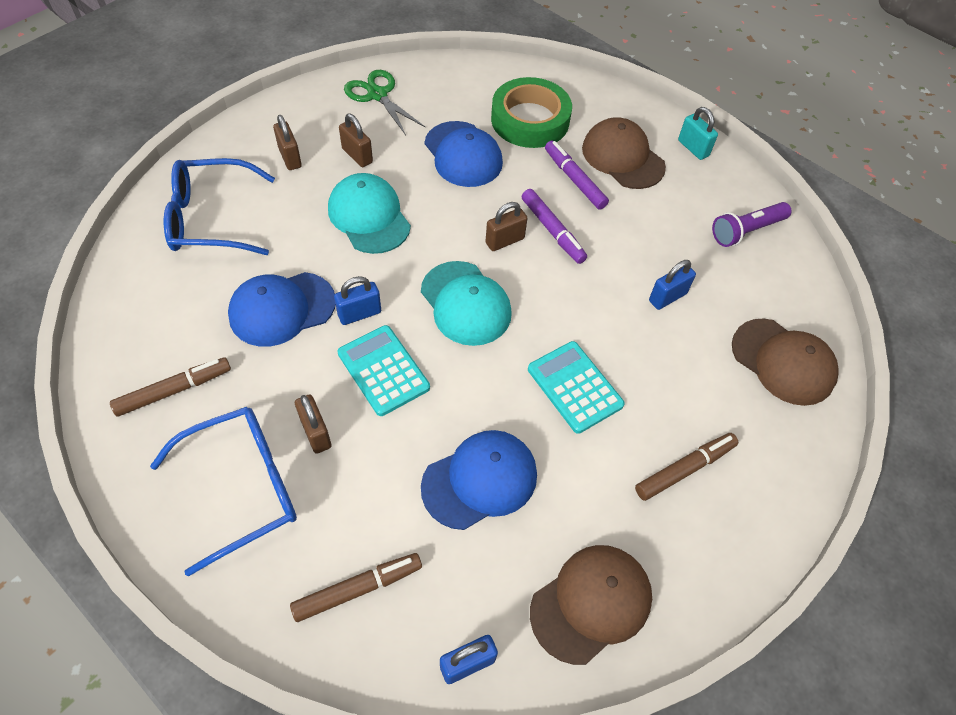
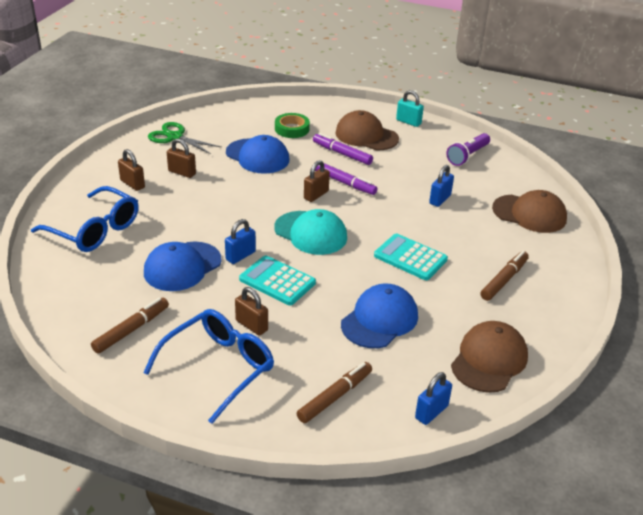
camera: 20 degrees left, 20 degrees down
(211, 219) = (95, 230): blue glasses -> blue glasses turned 120 degrees counterclockwise
(369, 216) = (212, 203): turquoise cap -> none
(530, 120) = (292, 129): green tape -> green tape, size x0.60

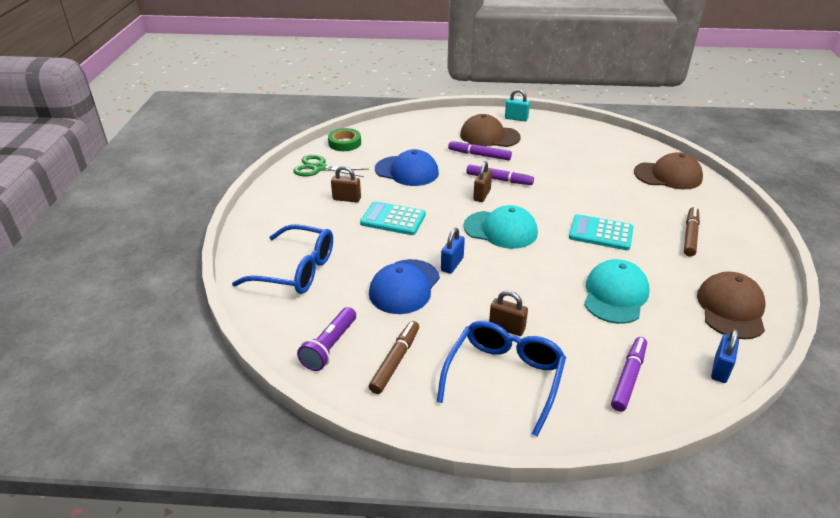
camera: 15 degrees left, 0 degrees up
(132, 184) = (306, 219): brown padlock -> none
(277, 281) = (501, 280): turquoise calculator -> turquoise calculator (393, 219)
(292, 129) = (421, 142): green tape -> green tape (344, 143)
(335, 397) = (628, 377): brown marker -> purple marker
(379, 320) = (615, 295): blue cap -> turquoise cap
(440, 199) = (588, 178): blue padlock -> none
(467, 156) = (584, 138): purple flashlight -> purple flashlight (330, 347)

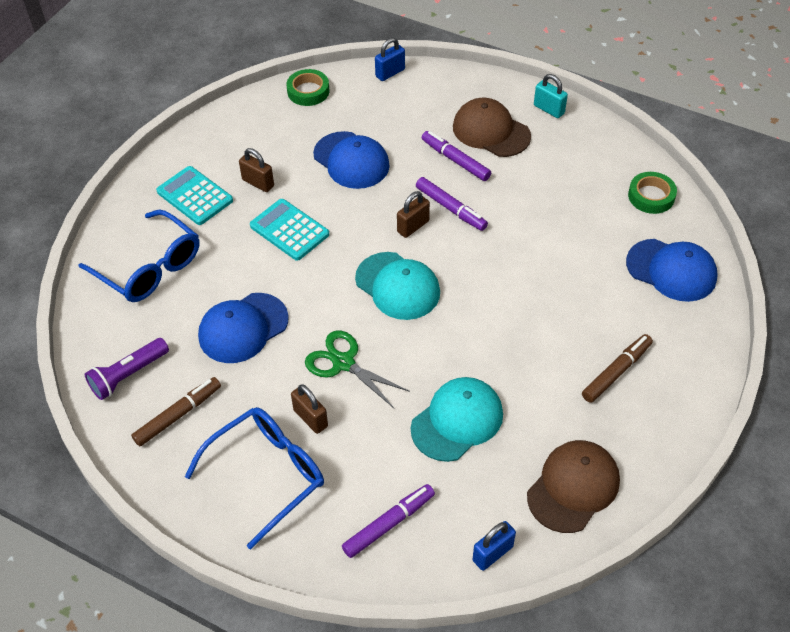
camera: 25 degrees right, 15 degrees up
(319, 168) = (255, 124): green scissors -> green scissors (343, 363)
(452, 264) = (311, 316): blue padlock -> blue padlock (390, 73)
(600, 233) = (510, 331): turquoise calculator -> turquoise calculator (195, 196)
(619, 144) = (651, 196): none -> green tape
(668, 175) = (671, 270): brown cap -> blue cap

